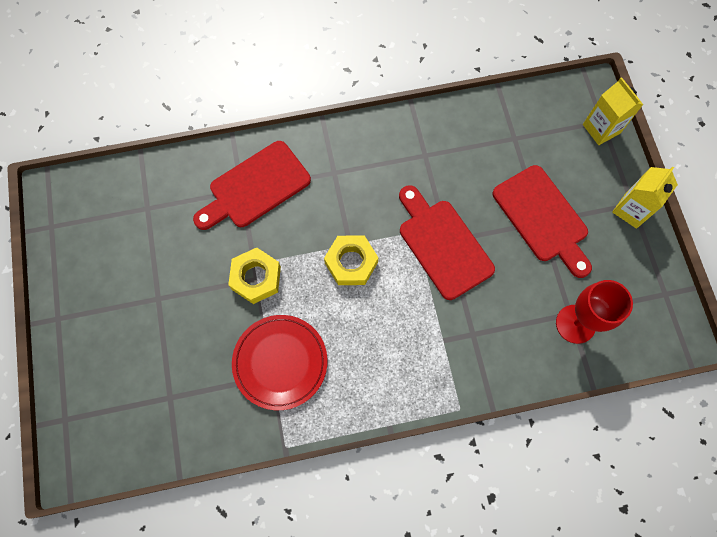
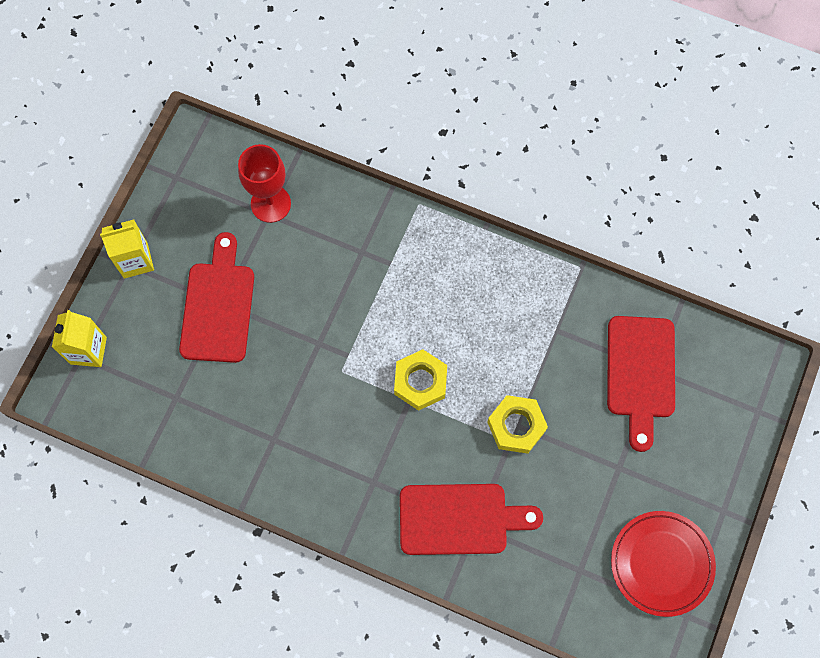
camera: 145 degrees left, 0 degrees up
(280, 362) = (542, 336): red plate -> red plate (661, 564)
(442, 244) = (326, 343): red cutting board -> red cutting board (640, 373)

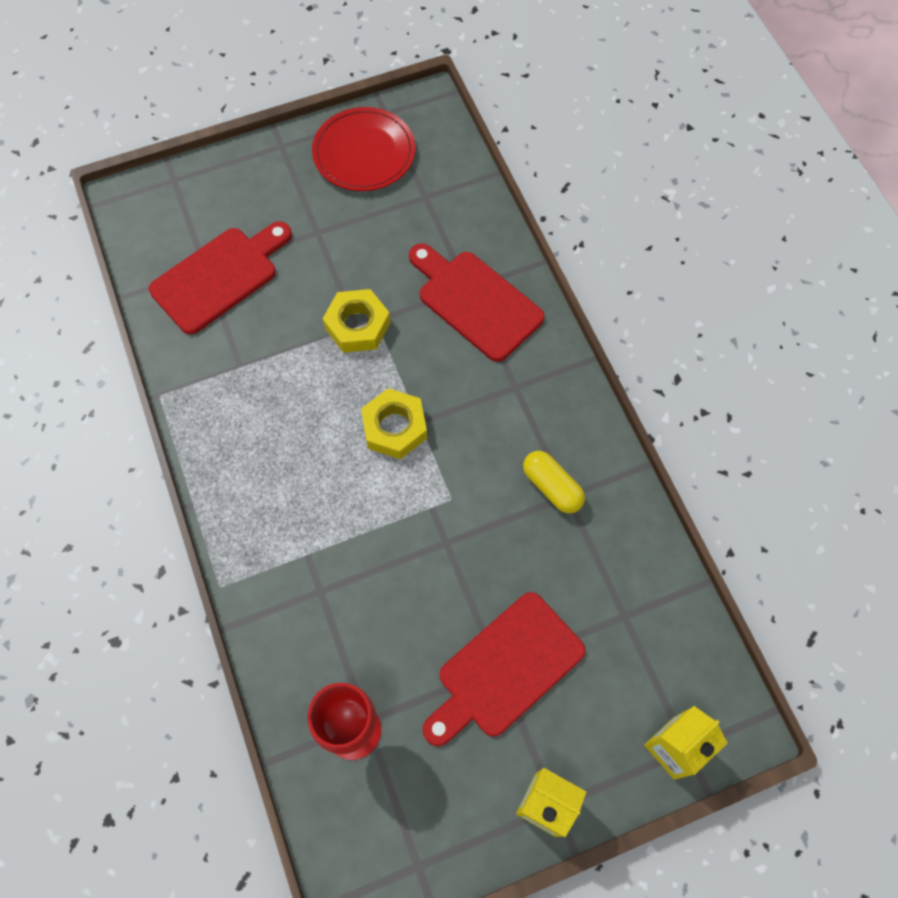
camera: 135 degrees left, 5 degrees down
(288, 436) = (552, 487): none -> yellow capsule

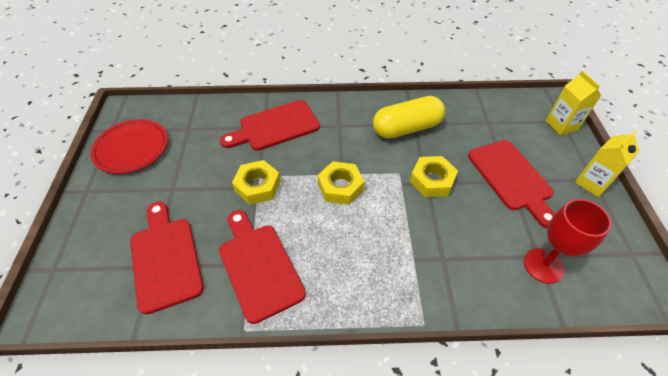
camera: 70 degrees left, 15 degrees down
(240, 377) = (258, 266): none -> red cutting board
(454, 549) = (432, 180): none -> yellow nut
(552, 487) = (407, 128): yellow capsule -> yellow capsule, size x1.70

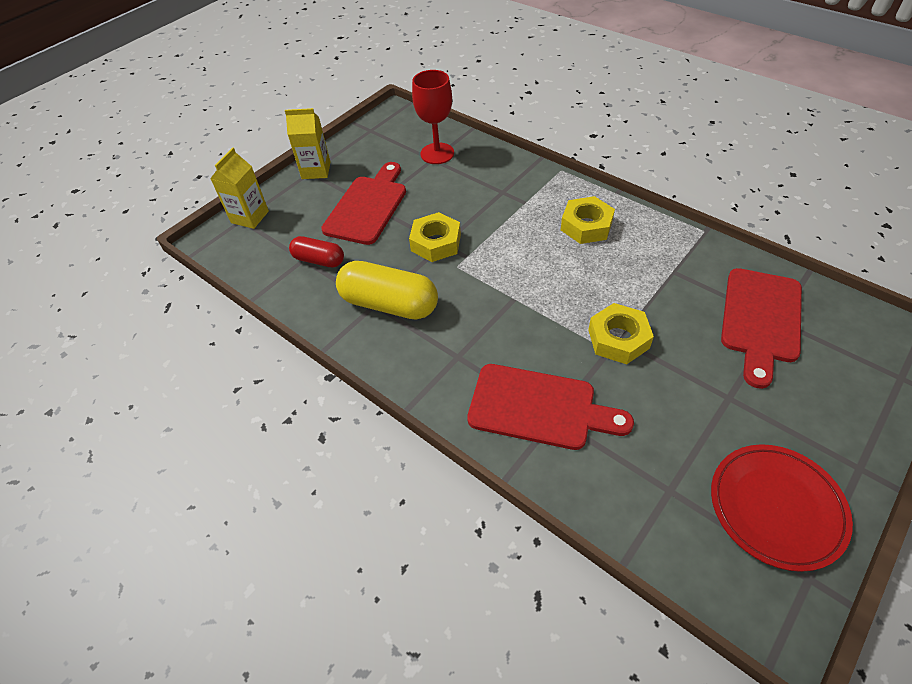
camera: 135 degrees left, 0 degrees up
(258, 266) = (665, 265): red cutting board -> none
(340, 187) = (528, 287): yellow nut -> yellow nut (586, 226)
(479, 127) = (319, 260): none -> red capsule

